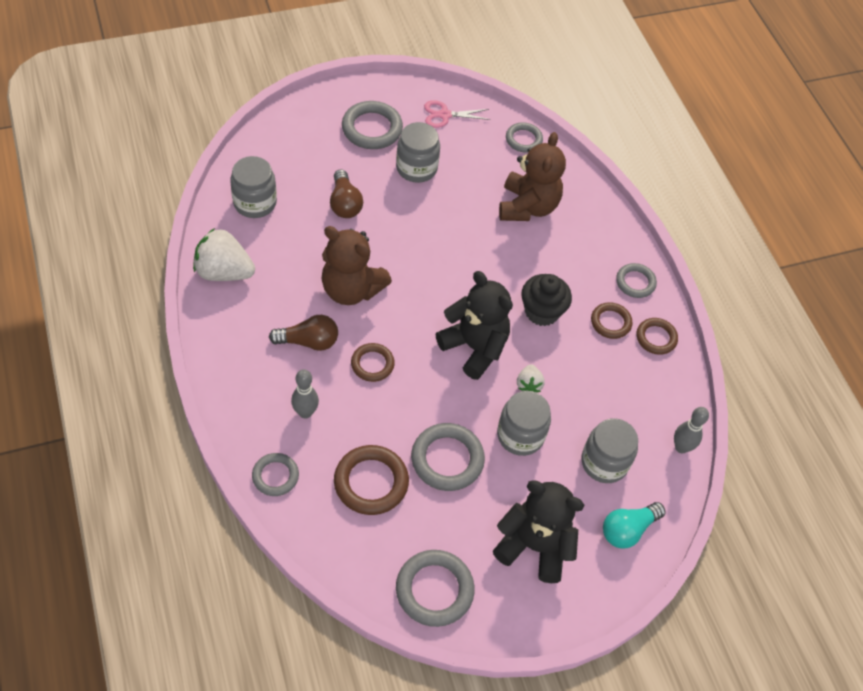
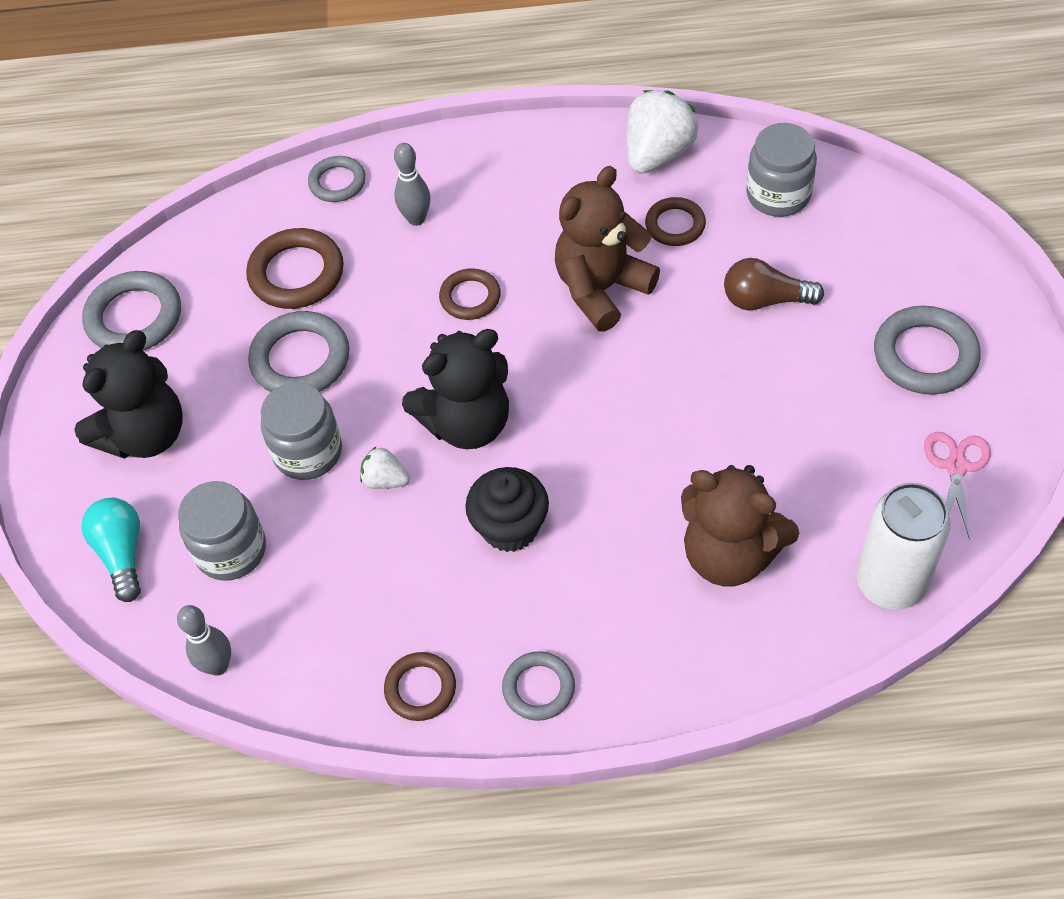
camera: 115 degrees right, 0 degrees up
(308, 341) = (524, 232): brown light bulb -> none
(416, 168) = (831, 405): grey jar -> none
(523, 139) = (890, 583): grey ring -> white can
(610, 322) = (467, 625): brown ring -> brown ring (675, 225)

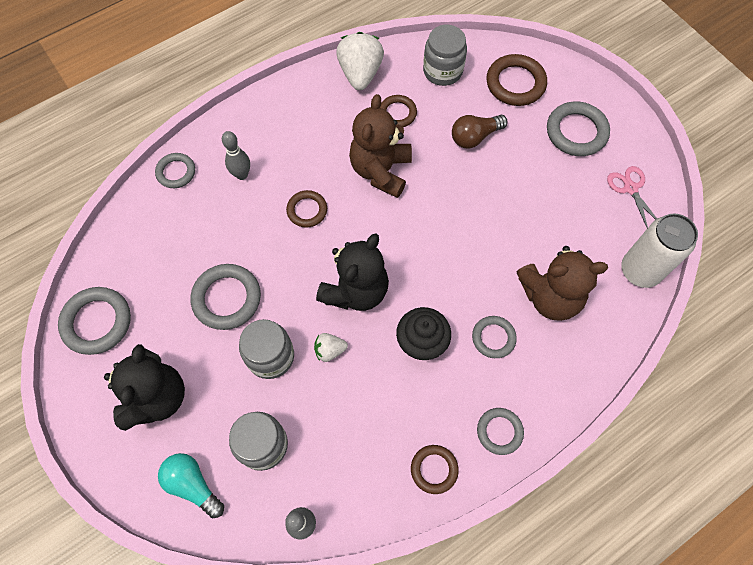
camera: 35 degrees left, 10 degrees up
(296, 274) = (188, 244): brown ring -> brown ring (515, 83)
(611, 568) = (493, 338): none -> grey ring

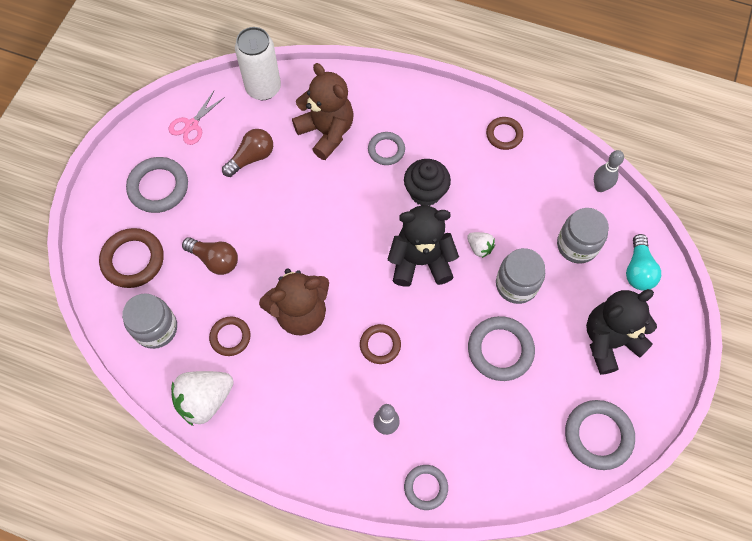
camera: 125 degrees left, 0 degrees up
(499, 431) = (449, 112): grey ring -> none
(561, 217) = (251, 158): none -> brown light bulb

